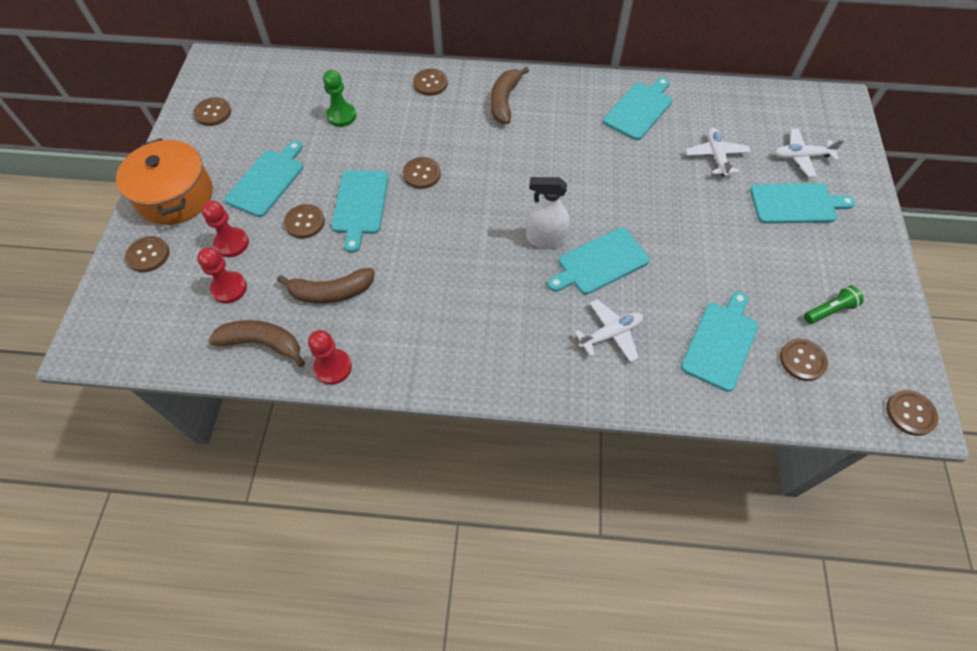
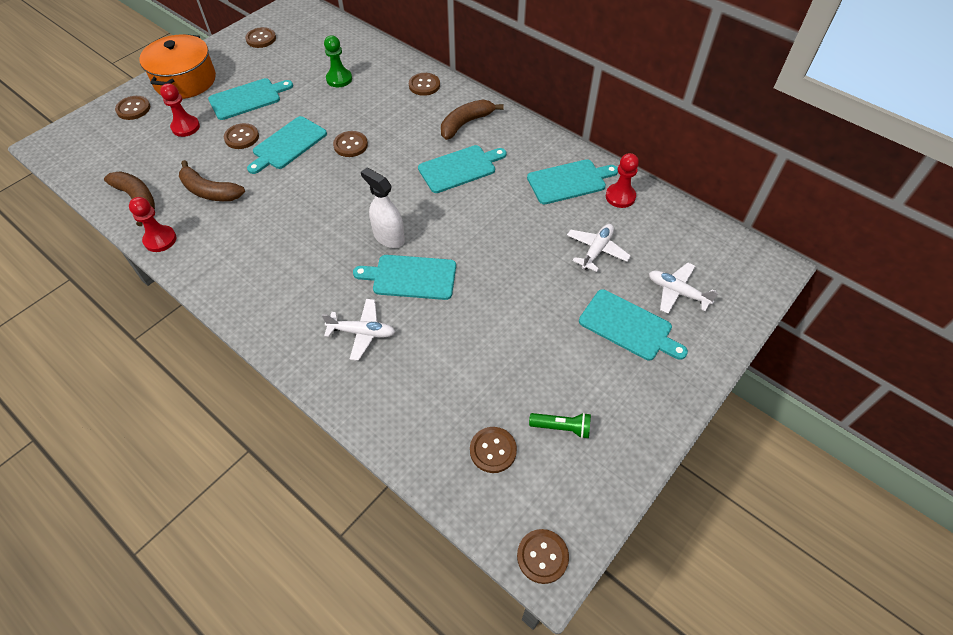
camera: 35 degrees right, 5 degrees down
(229, 288) = (155, 154): red pawn -> red pawn (620, 197)
(721, 342) = (440, 393): turquoise cutting board -> turquoise cutting board (459, 168)

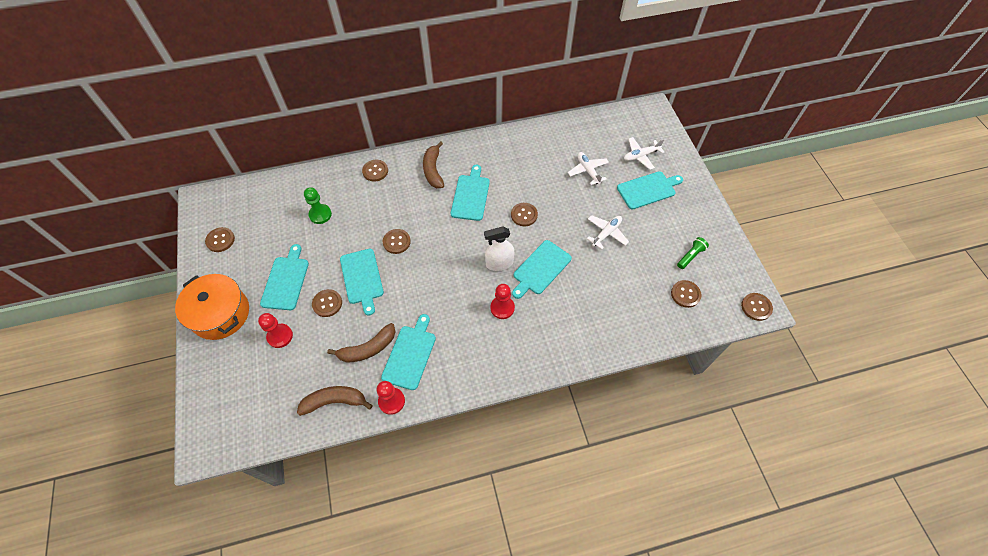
camera: 55 degrees left, 5 degrees up
(133, 109) = (220, 365): brown button -> brown button (524, 215)
(362, 332) = (565, 316): white plane -> white plane (606, 233)
(569, 181) = (527, 150): turquoise cutting board -> turquoise cutting board (410, 354)
(620, 197) = (557, 136): red pawn -> red pawn (502, 308)

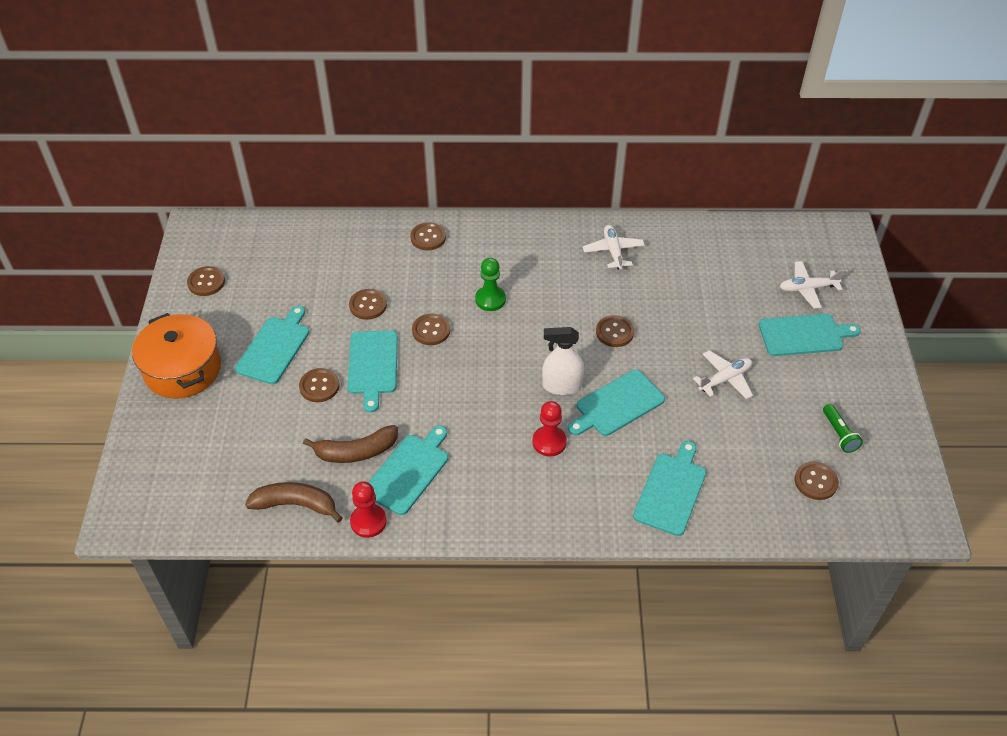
camera: 15 degrees right, 10 degrees down
(280, 336) = (249, 412): red pawn -> none
(320, 214) = (341, 277): green pawn -> green pawn (490, 299)
(433, 170) = (506, 251): brown banana -> none
(470, 195) = (548, 293): turquoise cutting board -> turquoise cutting board (671, 491)
(588, 171) = (723, 293): white plane -> white plane (613, 251)
(690, 256) = (839, 434): green flashlight -> green flashlight turned 105 degrees clockwise
(756, 307) = (916, 521): brown button -> brown button (368, 305)

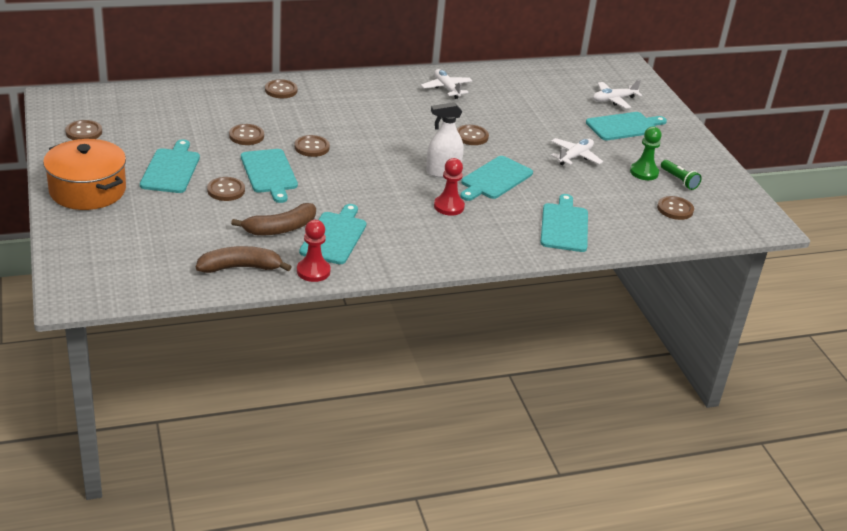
camera: 20 degrees left, 15 degrees down
(490, 299) = (355, 124): green pawn -> green pawn (644, 172)

